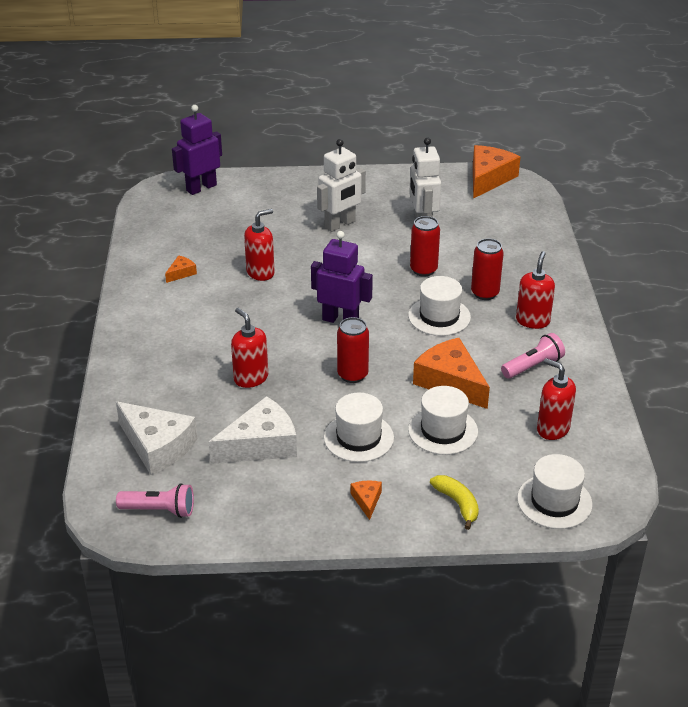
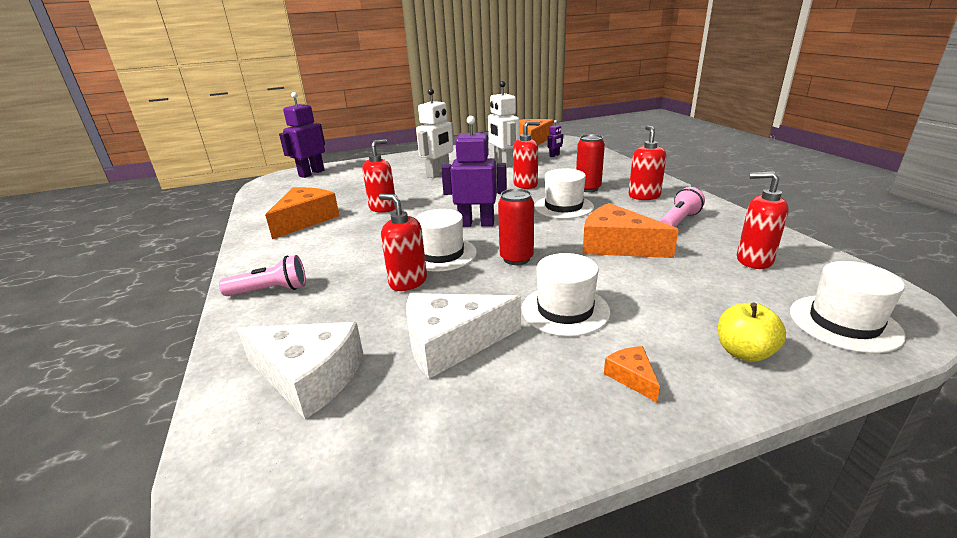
camera: 15 degrees left, 10 degrees down
(159, 510) = (330, 474): pink flashlight -> pink flashlight (270, 290)
(181, 273) = (305, 220): orange cheese -> orange cheese, size x2.20
(261, 444) = (451, 343): white cheese -> white cheese turned 150 degrees counterclockwise
(423, 270) = (525, 185): red can -> red soap dispenser
(443, 430) = (649, 284): white hat -> white hat (441, 254)
(457, 503) = (744, 352): yellow banana -> yellow apple
(491, 220) = (554, 155): none -> purple robot

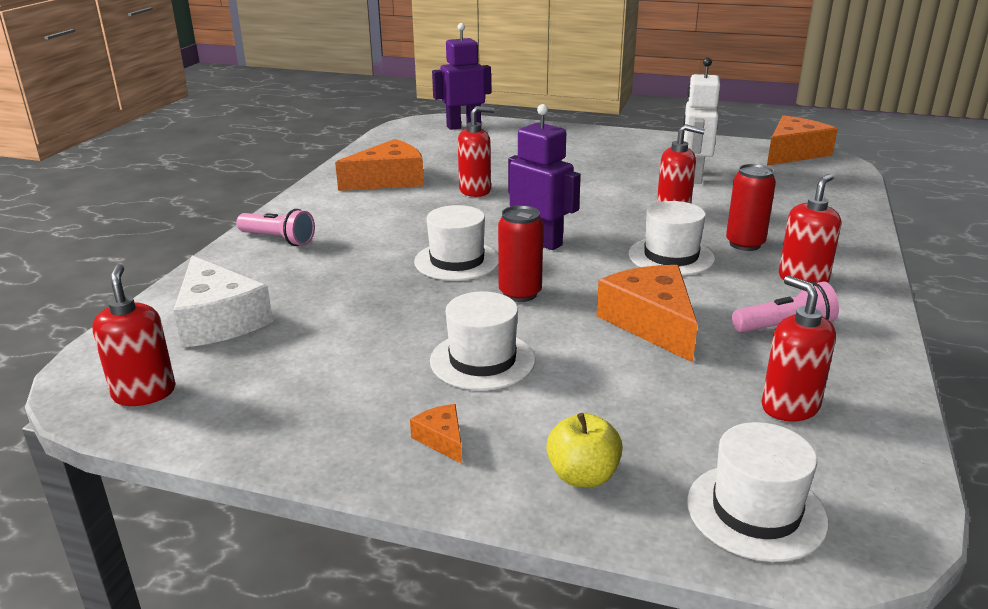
camera: 35 degrees right, 0 degrees up
(408, 282) = (389, 275): red soap dispenser -> red soap dispenser (144, 393)
(438, 174) = (594, 167): white robot -> none
(451, 343) = (346, 343): white cheese -> none
(554, 155) = (783, 184): purple robot -> none
(632, 377) = (442, 439): orange cheese -> orange cheese turned 45 degrees counterclockwise

